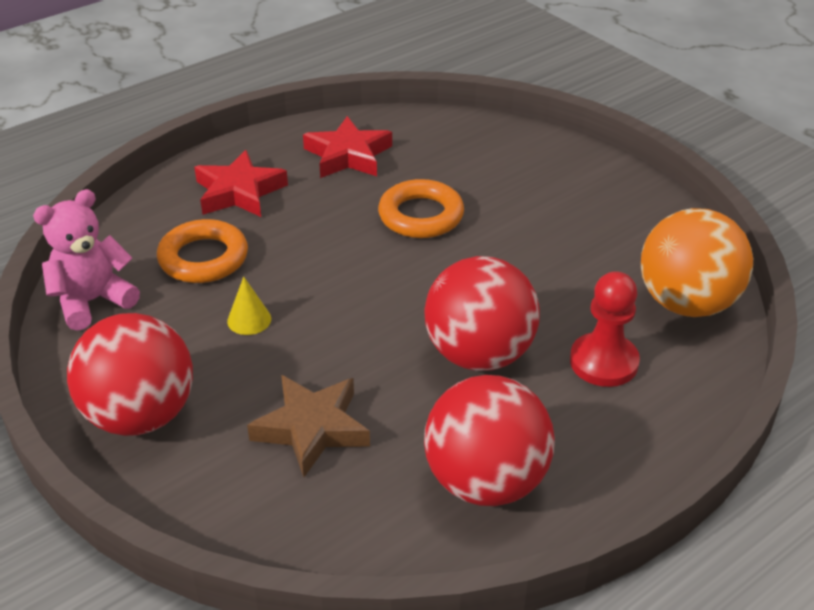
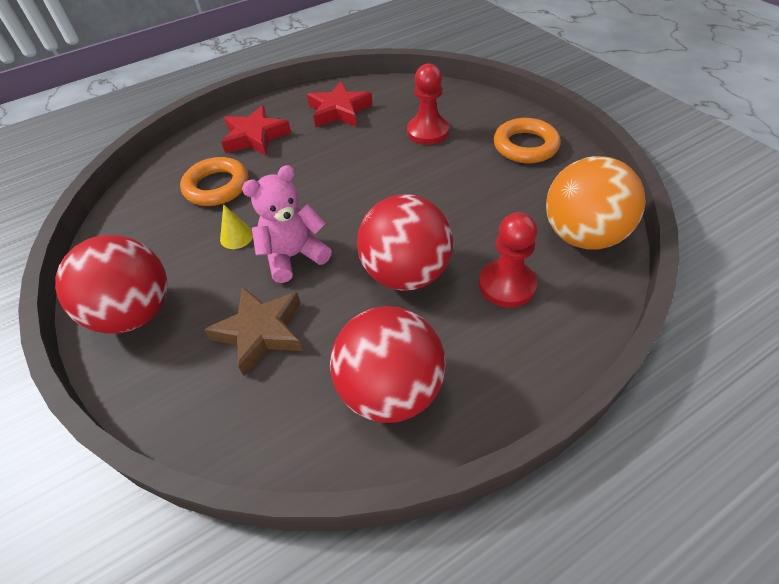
camera: 10 degrees right, 10 degrees up
(92, 301) = (129, 217): pink teddy bear -> pink teddy bear (294, 256)
(421, 215) = (383, 157): orange ring -> orange ring (525, 146)
(474, 181) = (428, 132): none -> red pawn

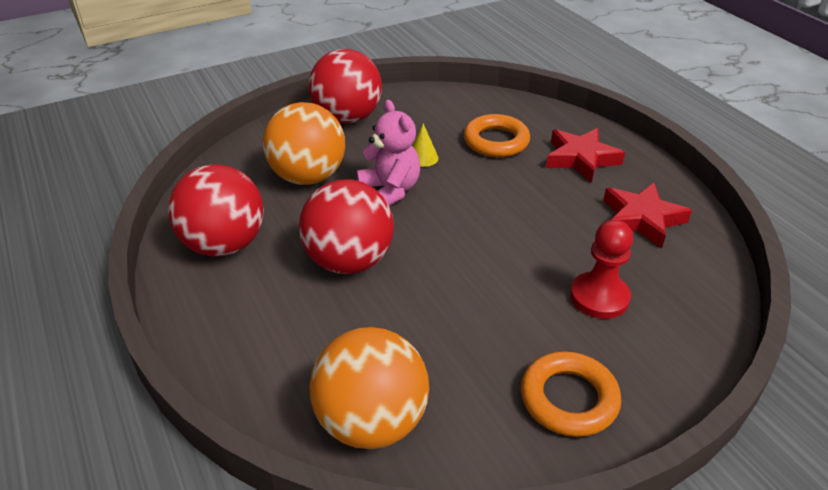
camera: 90 degrees right, 10 degrees down
(261, 332) = (308, 177): brown star -> orange ball
(507, 285) = (313, 335): red pawn -> none

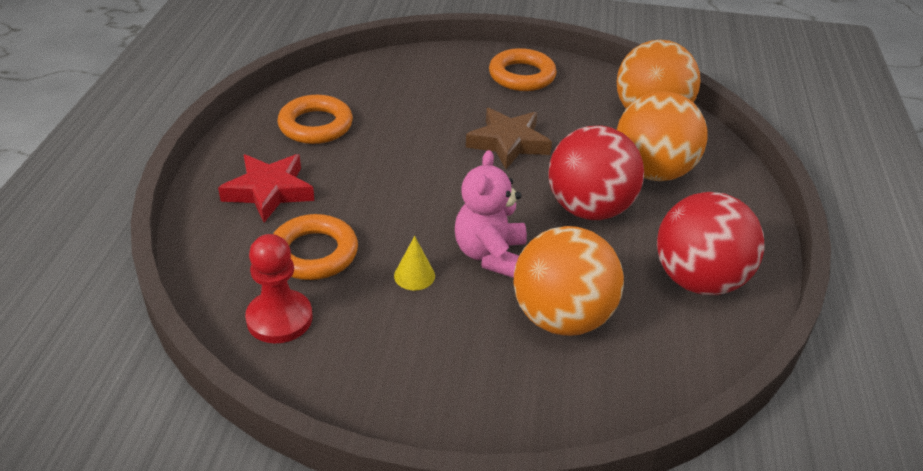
camera: 145 degrees left, 0 degrees up
(319, 334) = (653, 172): none -> orange ball
(347, 118) = (437, 390): red ball -> none
(478, 291) = (508, 143): none -> brown star
(599, 297) = (430, 102): red pawn -> red pawn (279, 318)
(641, 219) = (315, 125): red star -> orange ring

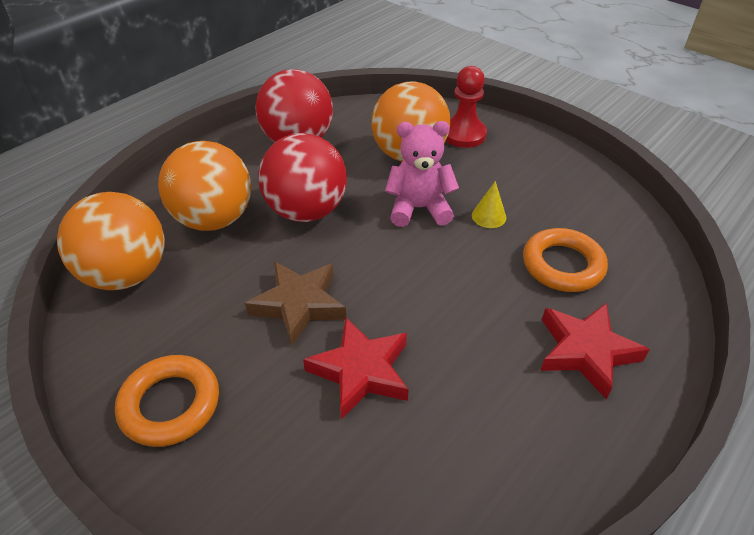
camera: 145 degrees left, 5 degrees up
(279, 318) = (608, 225): red pawn -> red pawn (463, 134)
(315, 125) = (494, 437): orange ring -> none
(426, 125) = (361, 371): none -> red star
(490, 255) = (419, 208): pink teddy bear -> pink teddy bear turned 135 degrees counterclockwise

